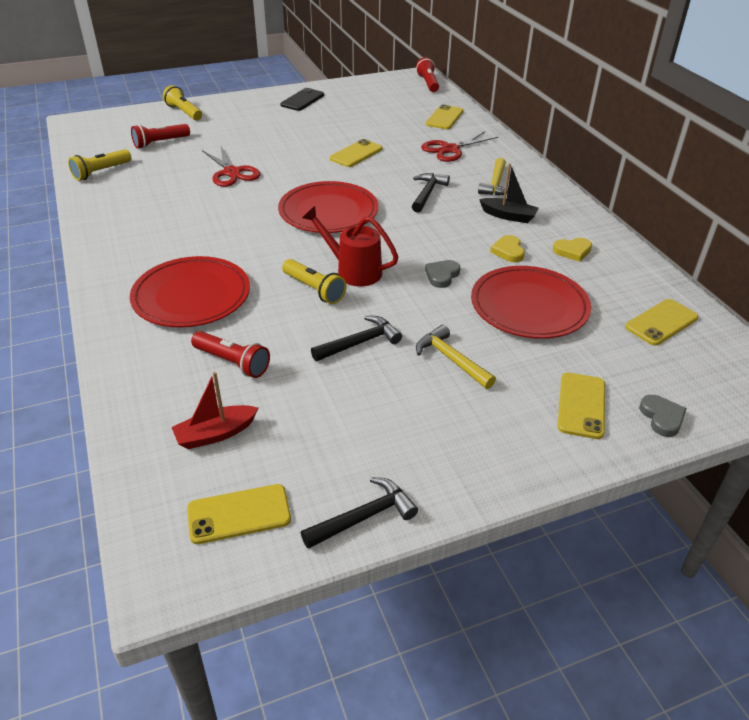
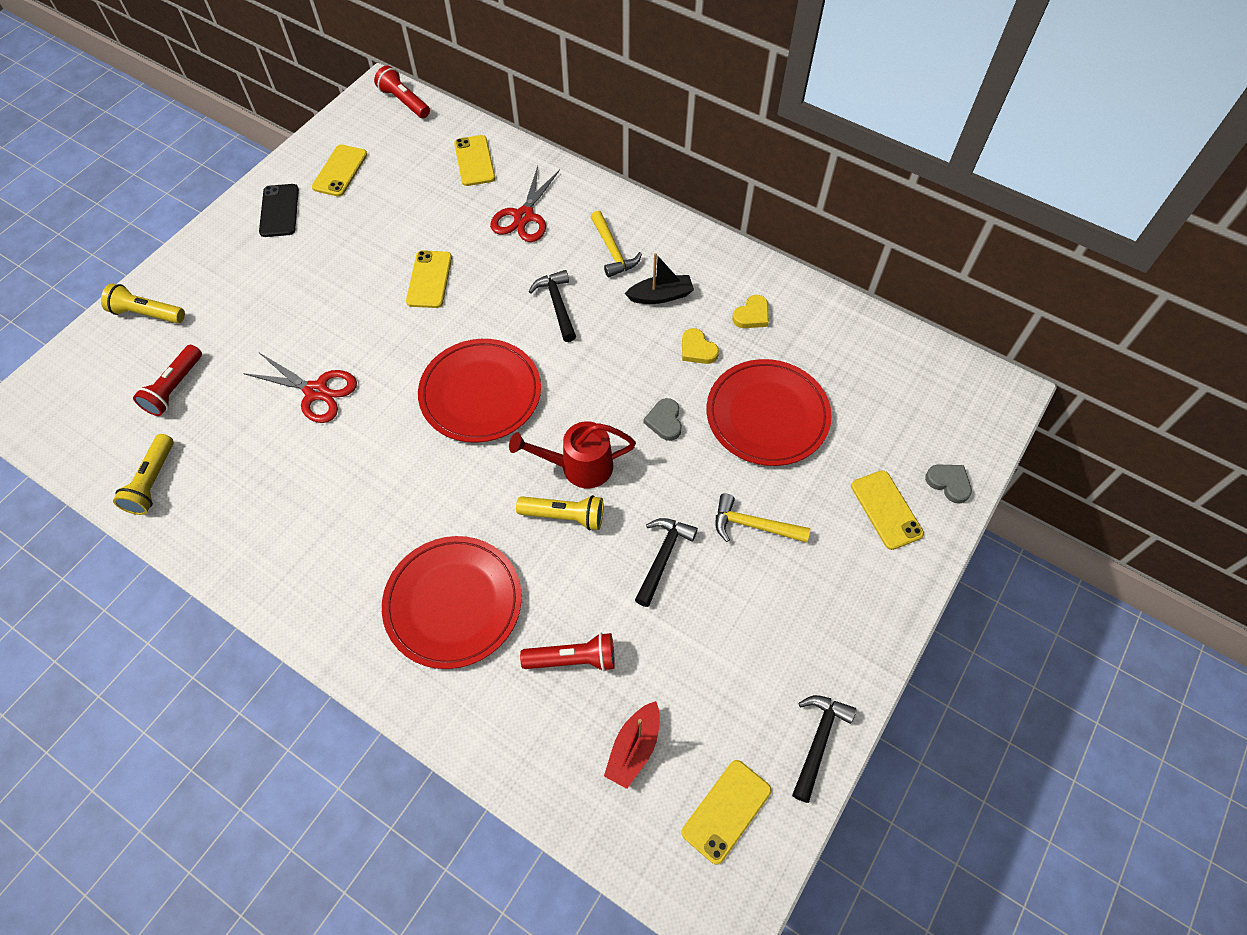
camera: 35 degrees left, 20 degrees up
(661, 322) = (881, 368): yellow phone -> yellow phone (340, 171)

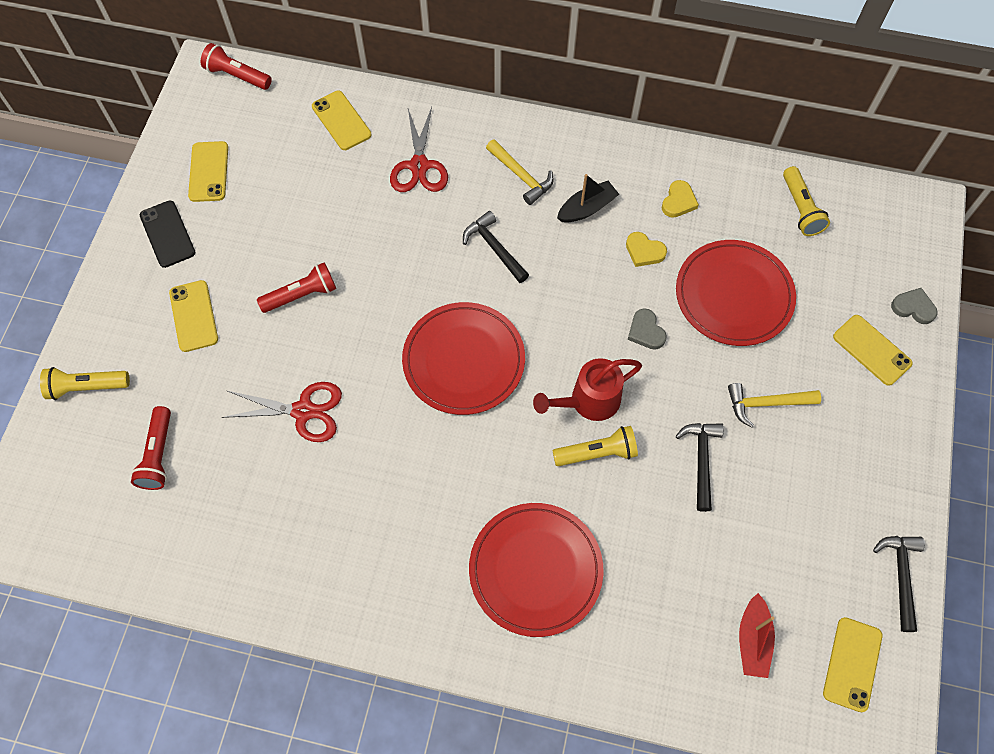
camera: 20 degrees left, 5 degrees up
(153, 482) = (188, 556): yellow flashlight -> yellow flashlight (800, 209)
(429, 279) = (358, 260): yellow phone -> yellow phone (194, 316)
(573, 659) = (665, 581): red flashlight -> red flashlight (301, 295)

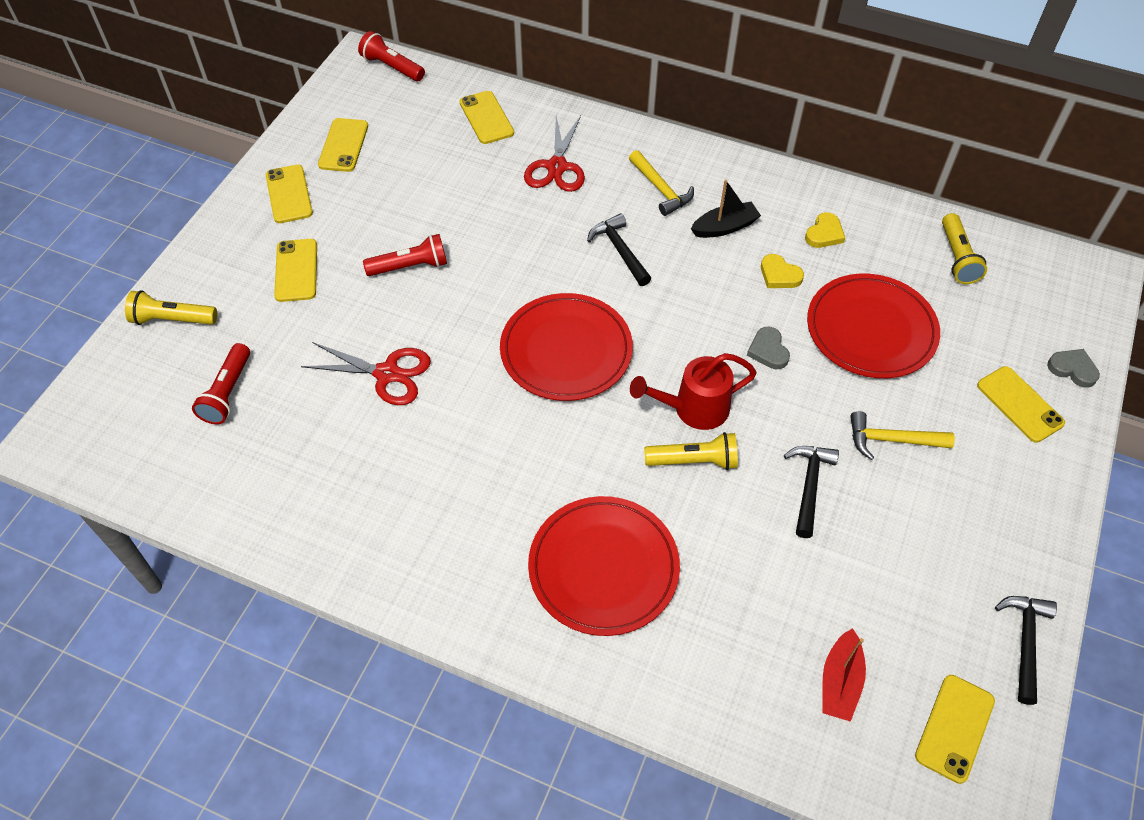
camera: 10 degrees right, 10 degrees down
(167, 234) = (289, 194): black phone -> yellow phone

